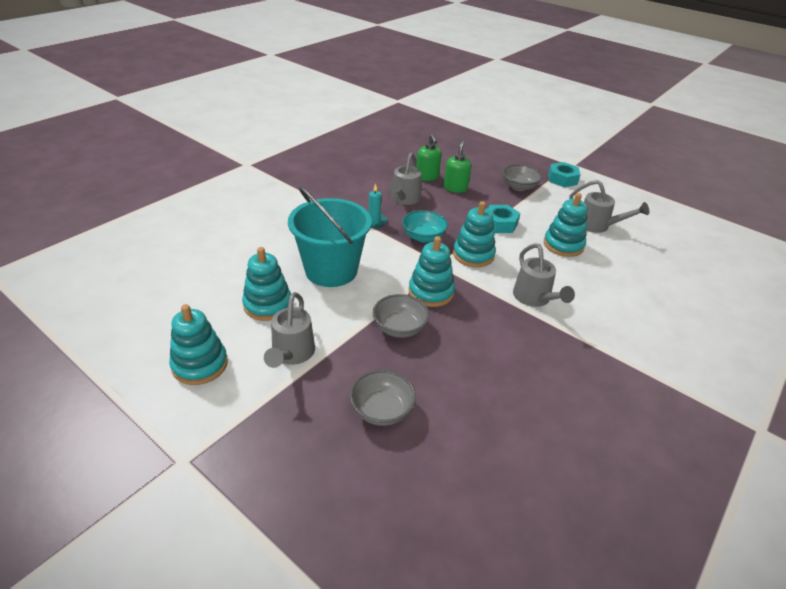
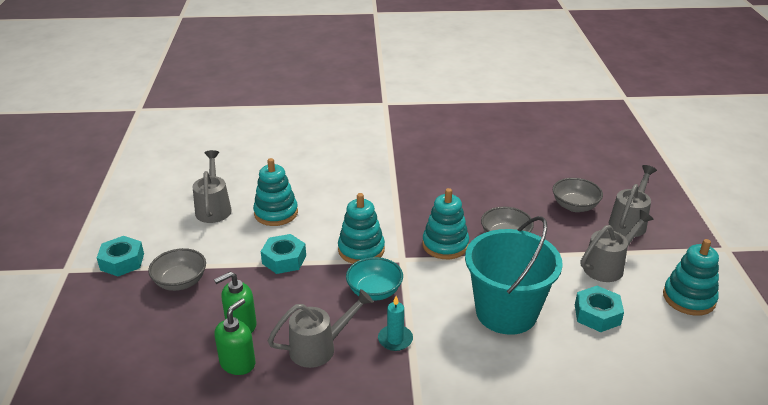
camera: 130 degrees left, 5 degrees down
(268, 305) = (597, 314): turquoise stacking toy -> turquoise nut
(534, 298) = (377, 199): grey watering can -> grey watering can (629, 222)

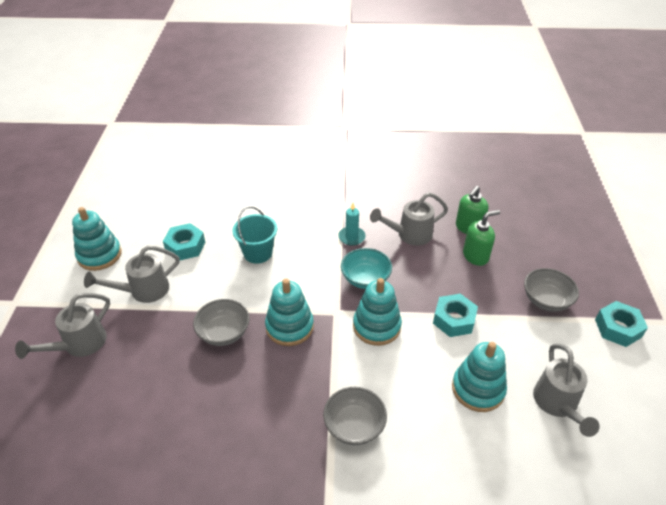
camera: 175 degrees left, 10 degrees up
(506, 312) = (258, 253): turquoise bucket -> turquoise bucket, size x0.57
(574, 206) = (122, 374): grey bowl -> grey bowl (354, 426)

